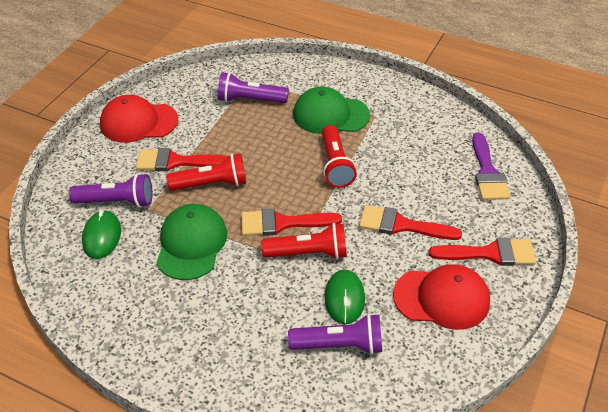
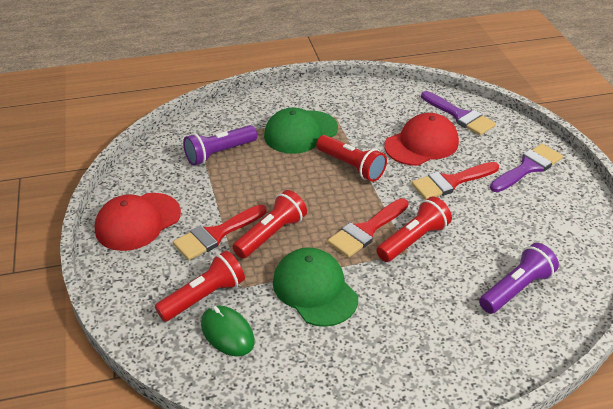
camera: 40 degrees left, 5 degrees down
(117, 202) = (204, 296): purple flashlight -> red flashlight
(344, 298) = (478, 255): green mouse -> none
(442, 298) = (537, 214): red cap -> red cap (421, 144)
(490, 253) = (528, 167): red brush -> purple brush

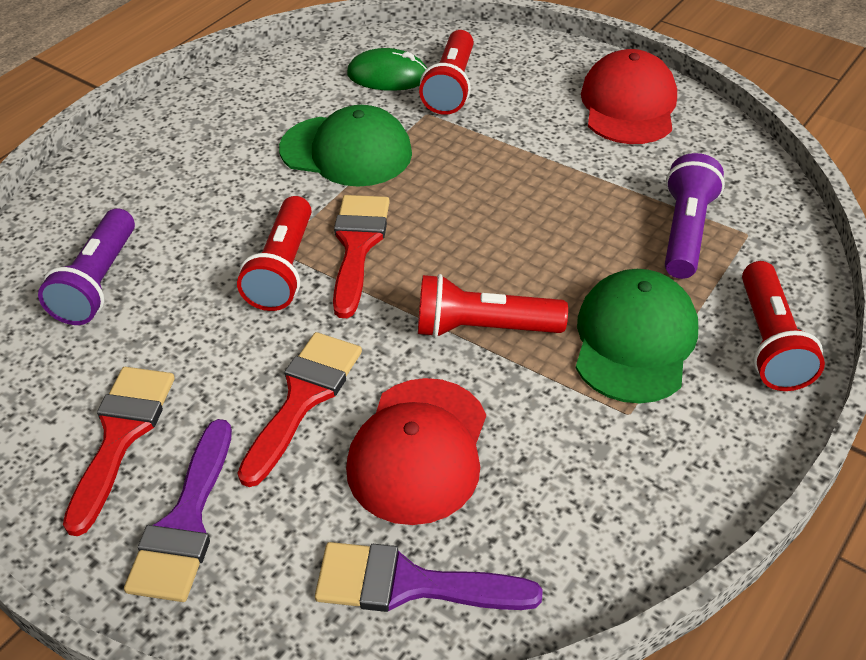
camera: 140 degrees right, 5 degrees up
(216, 234) = (527, 140): red brush -> red brush (121, 435)
(271, 234) = (467, 175): red flashlight -> red flashlight (770, 342)

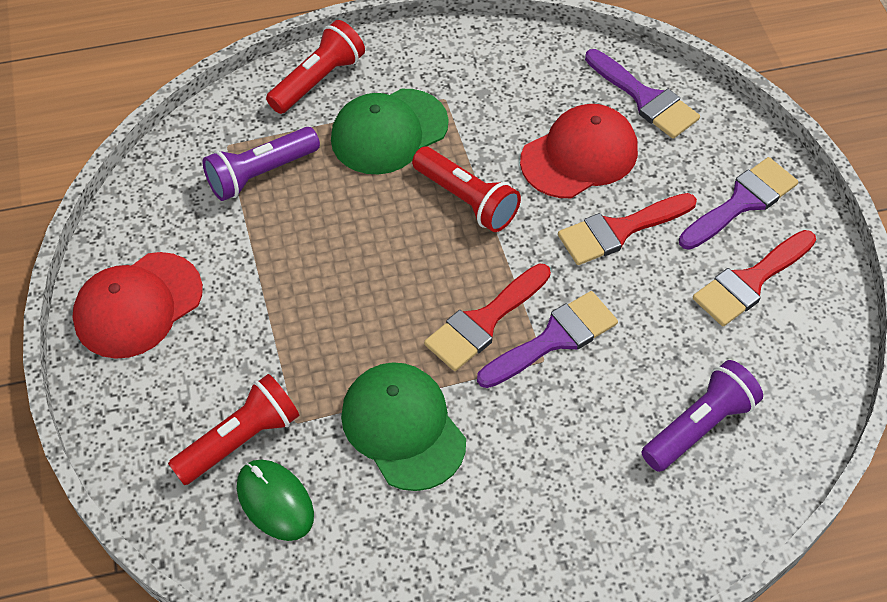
camera: 140 degrees left, 10 degrees up
(283, 269) = (554, 339): red flashlight -> purple brush

